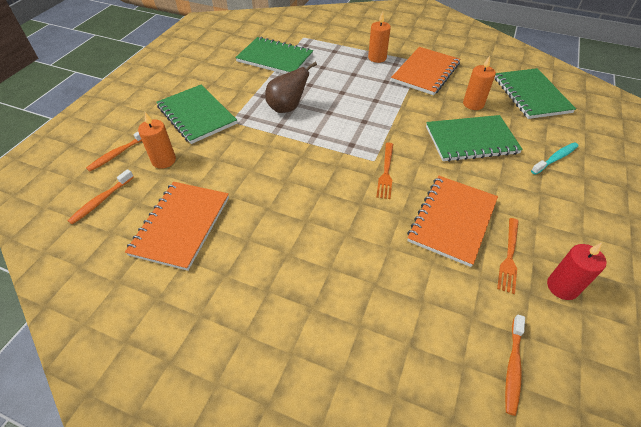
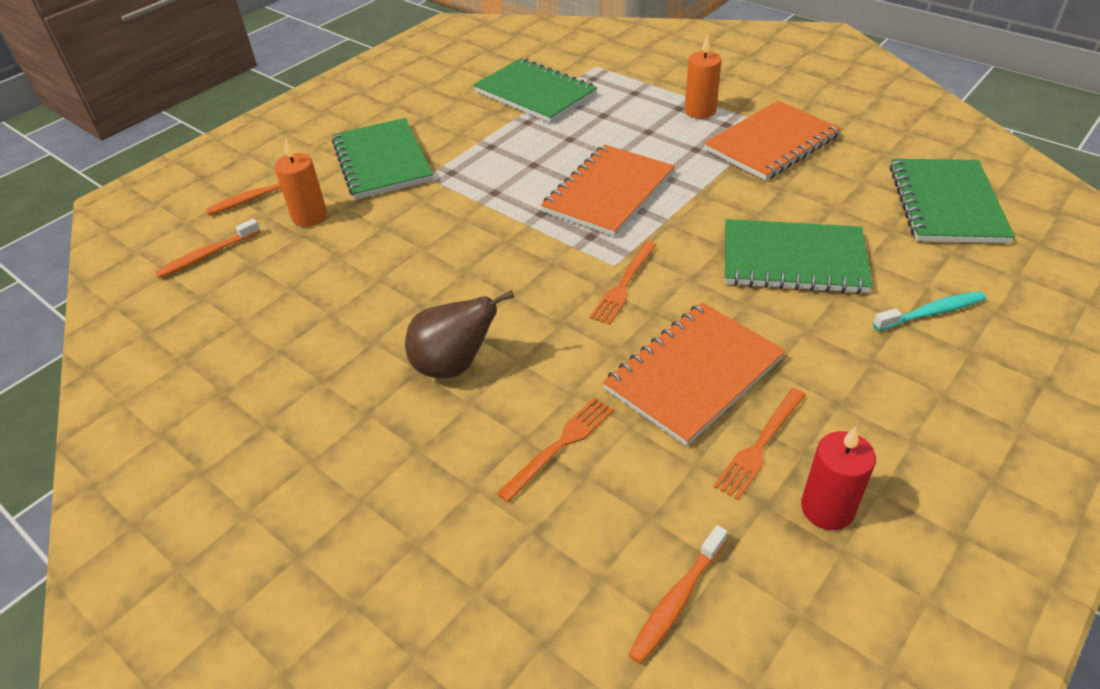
camera: 20 degrees right, 5 degrees down
(181, 225) = (293, 306): orange notebook -> orange notebook (609, 193)
(287, 108) = (518, 169): brown pear -> brown pear (454, 365)
(399, 284) = (560, 445): none -> orange fork
(473, 104) = (829, 204): orange candle -> none

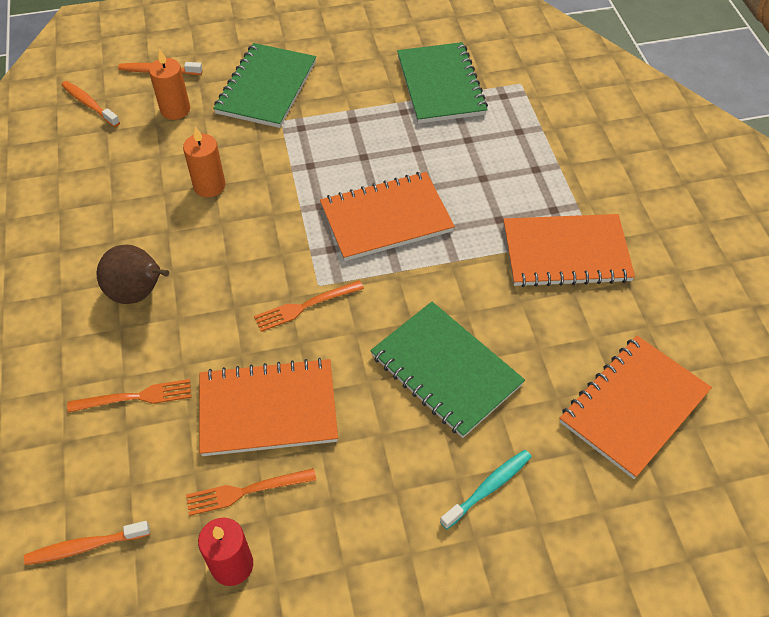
camera: 35 degrees right, 10 degrees up
(207, 255) = (89, 104): orange toothbrush -> orange toothbrush turned 45 degrees clockwise
(700, 111) = (548, 183): orange candle -> orange candle (209, 186)
(931, 312) = (488, 488): turquoise toothbrush -> turquoise toothbrush turned 60 degrees counterclockwise
(946, 204) = (633, 407): green notebook -> orange notebook

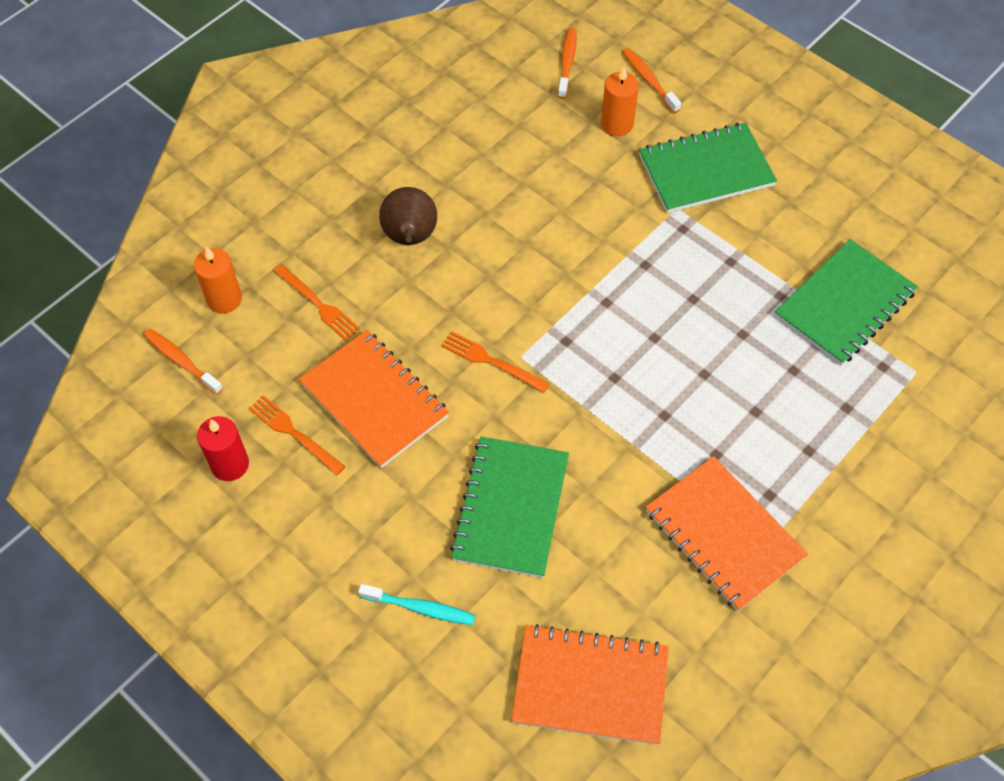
camera: 55 degrees right, 5 degrees up
(209, 186) = (556, 208): orange candle -> orange candle (224, 299)
(386, 218) = (636, 362): orange notebook -> none

